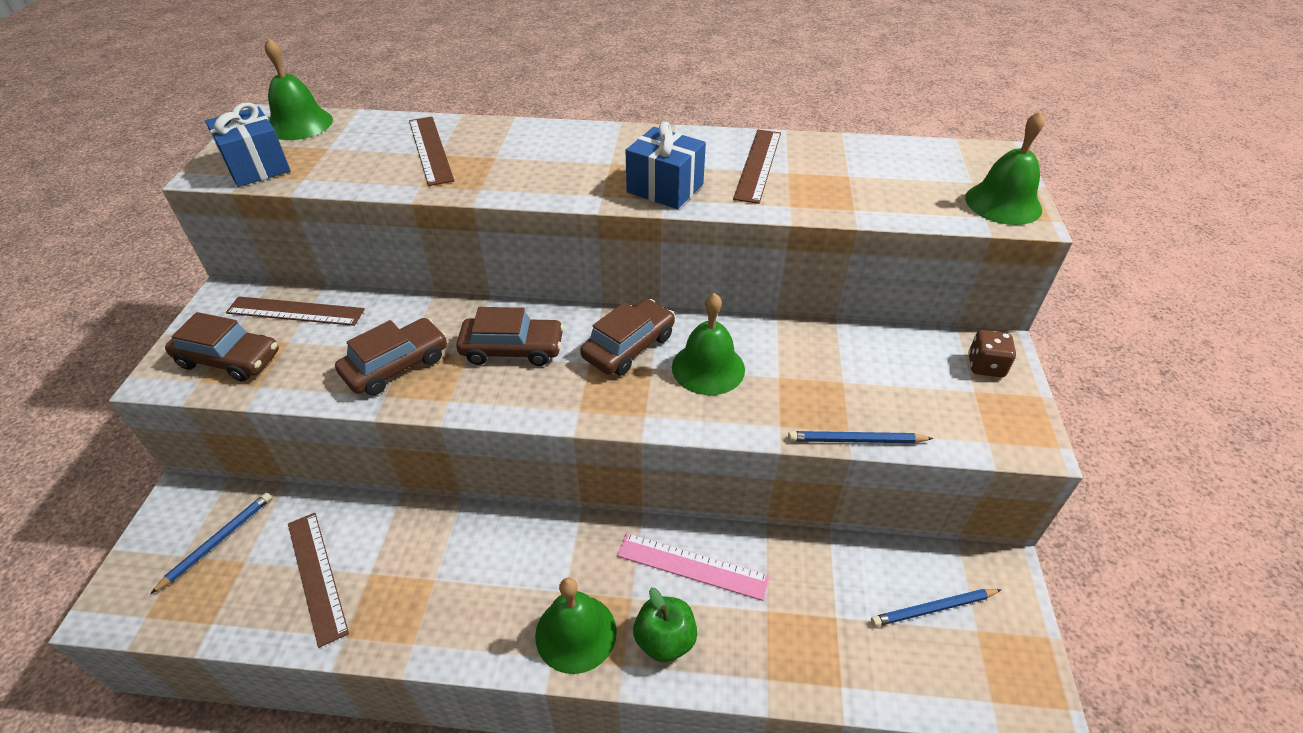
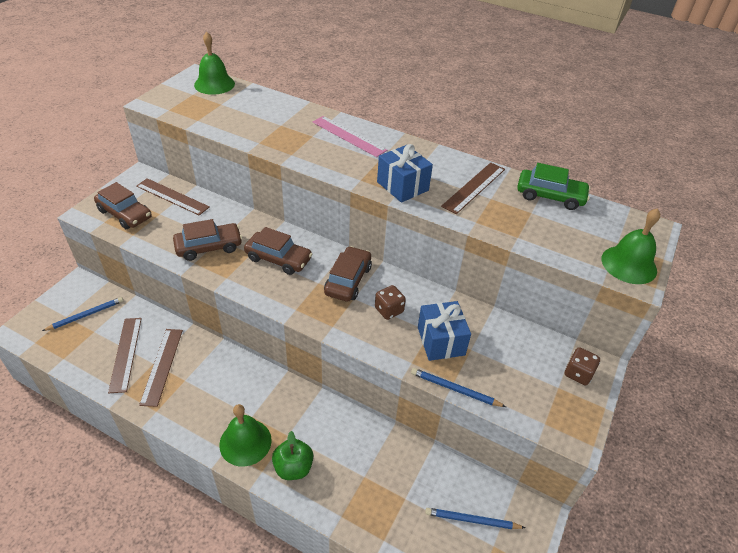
camera: 20 degrees right, 0 degrees up
(257, 166) = (177, 106): blue gift -> blue gift (441, 341)
(430, 150) = (277, 121): brown ruler -> brown ruler (162, 366)
(629, 346) = (348, 280): brown car -> brown car turned 45 degrees counterclockwise
(692, 566) = (334, 431): pink ruler -> pink ruler (349, 136)
(708, 368) = (389, 310): green bell -> brown dice
(857, 150) = (550, 196): none -> green car

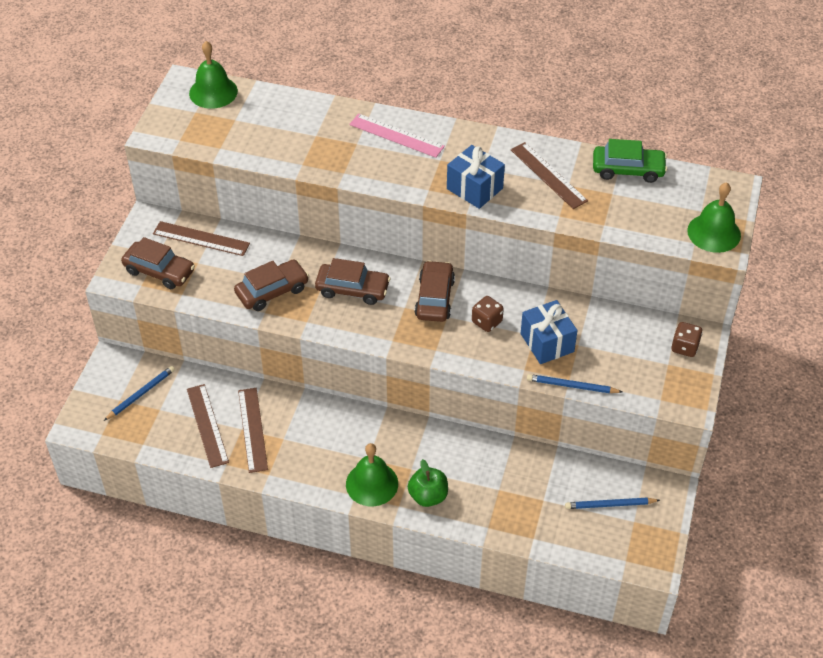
camera: 10 degrees left, 5 degrees up
(474, 187) = (548, 175): brown ruler -> brown ruler turned 60 degrees counterclockwise

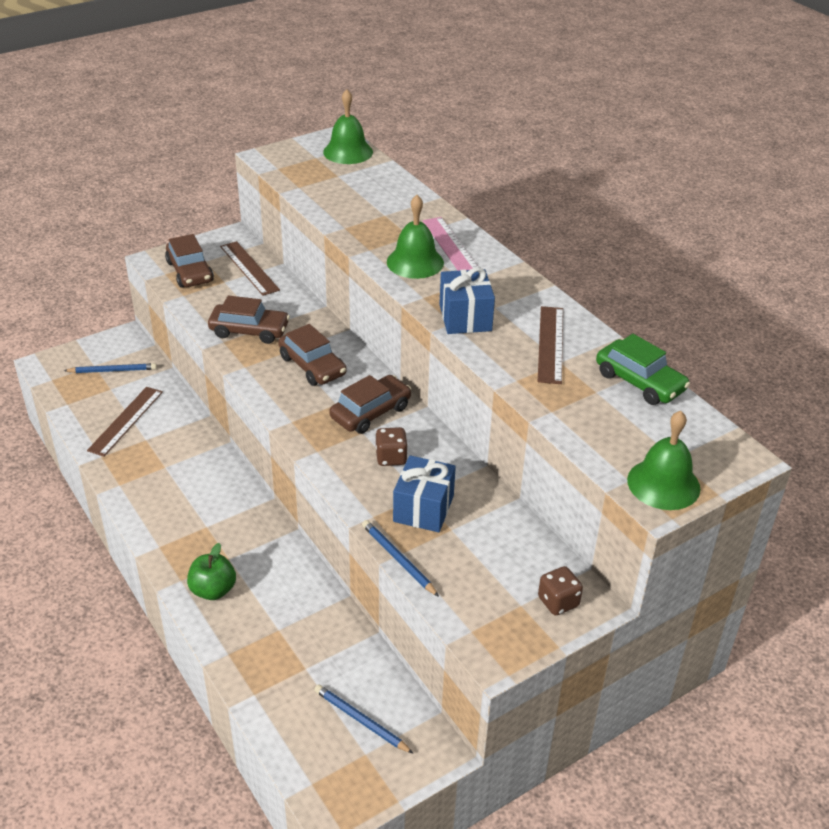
camera: 40 degrees right, 10 degrees down
(252, 429) = (152, 445): brown ruler -> none
(372, 483) = (183, 547): green bell -> green bell (415, 262)

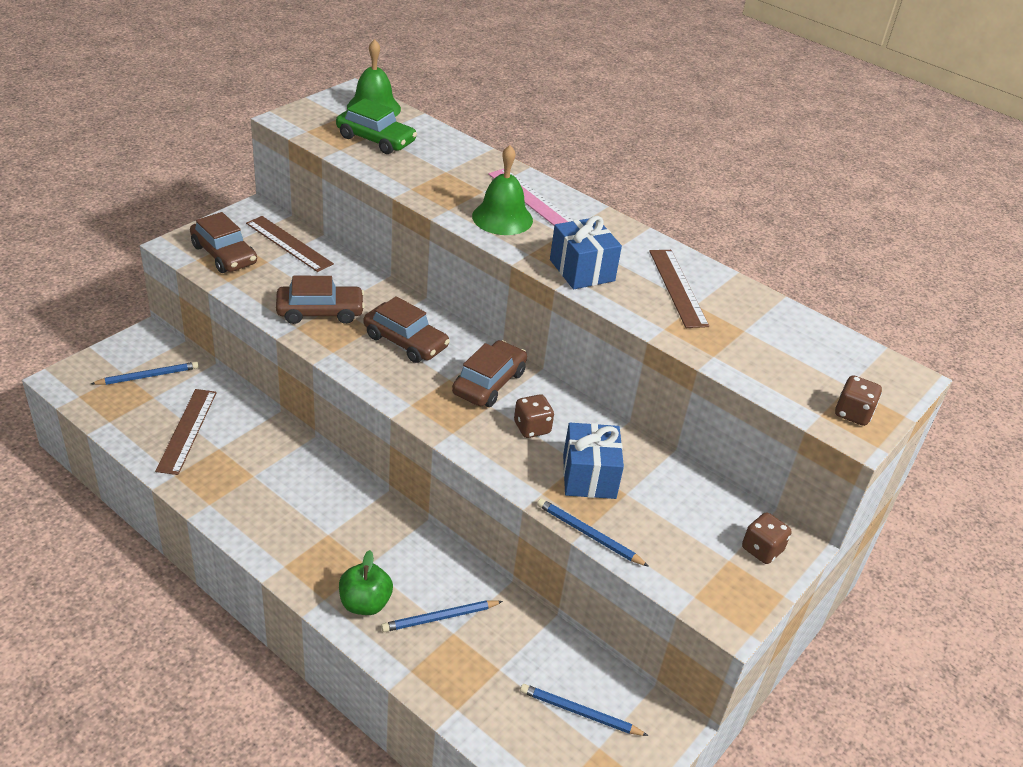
camera: 20 degrees left, 0 degrees up
(272, 615) = (440, 618): none -> blue pencil
(640, 382) = (779, 315): green car -> green car (376, 139)
(663, 484) = (852, 413): green bell -> brown dice

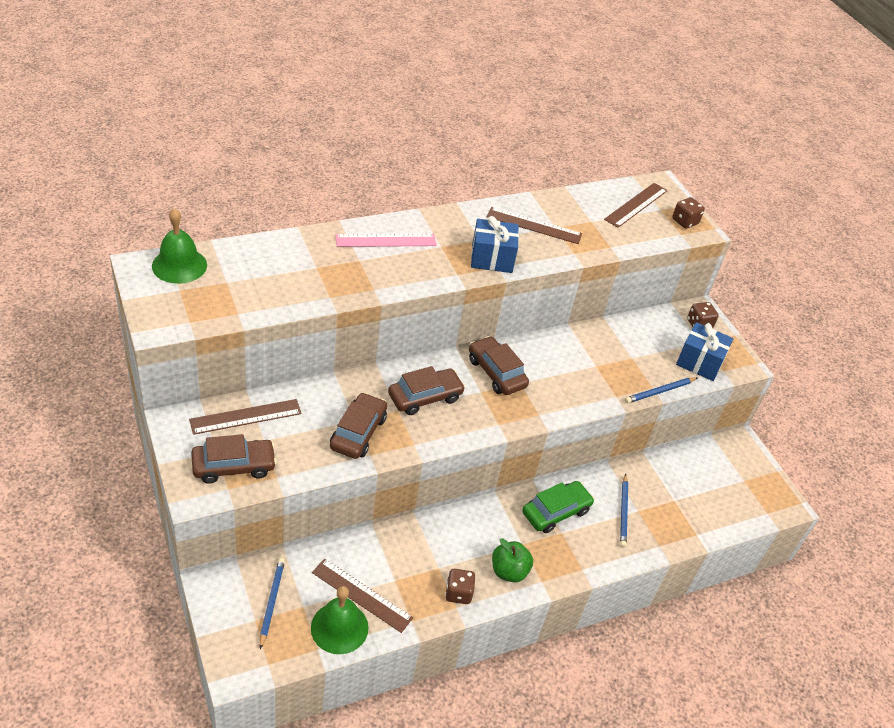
camera: 65 degrees left, 5 degrees up
(365, 603) = (595, 547): green apple -> green apple (509, 571)
(376, 139) = (237, 286): green car -> green car (556, 512)
(502, 218) = (403, 266): green bell -> green bell (339, 627)
(532, 428) = (553, 372): brown dice -> brown dice (458, 593)
(580, 713) = (718, 477): blue pencil -> none
(589, 476) = (610, 367): blue gift -> blue gift (699, 362)
(828, 362) = (636, 205): none -> brown ruler

